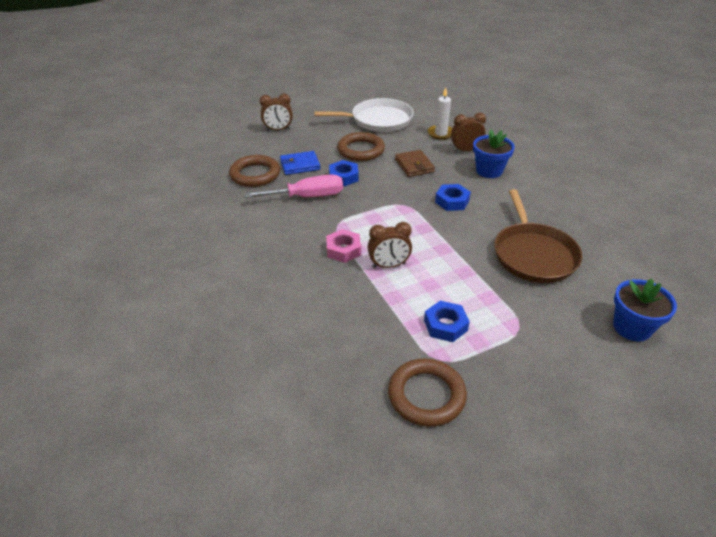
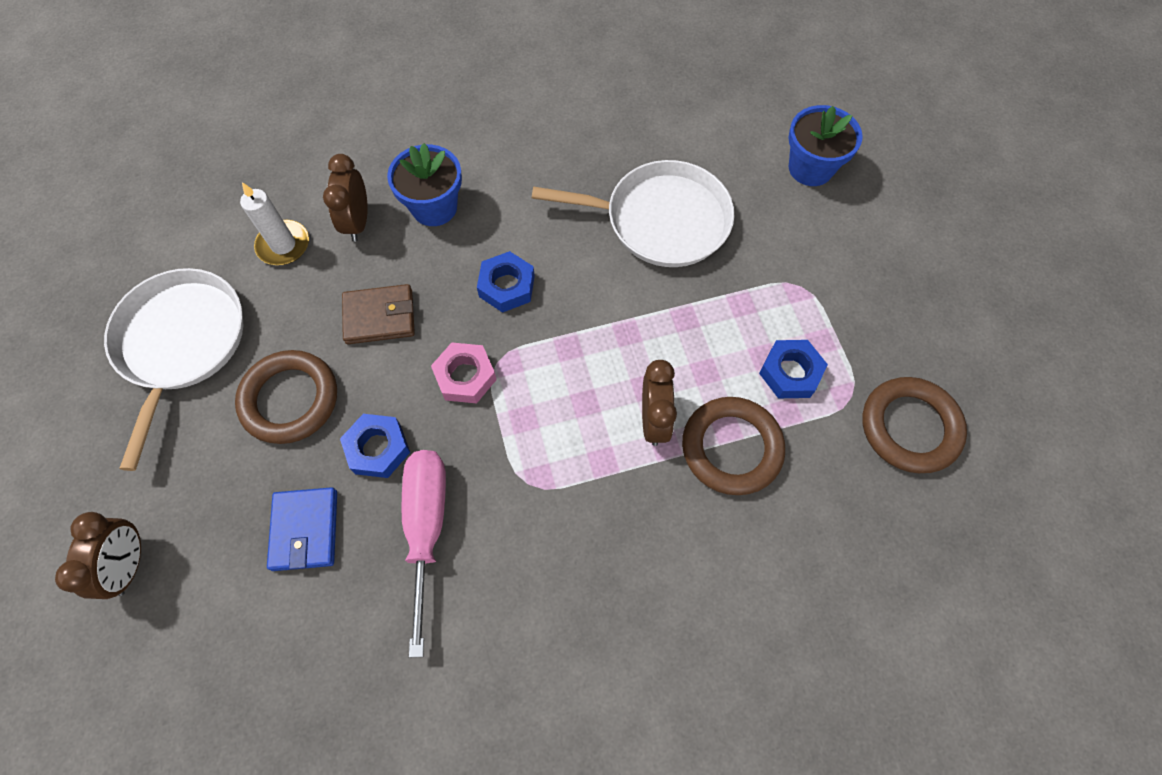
camera: 80 degrees left, 25 degrees up
(255, 174) = (310, 632): brown ring -> brown ring (731, 448)
(343, 250) = (602, 484): pink nut -> pink nut (465, 376)
(533, 254) = (660, 220): brown pan -> white pan

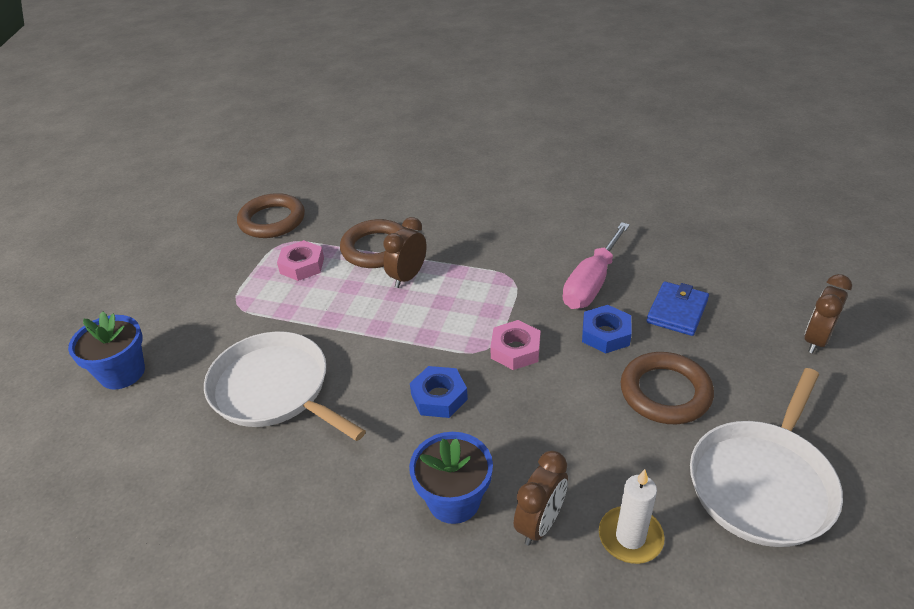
camera: 145 degrees left, 25 degrees down
(380, 317) = (561, 421): brown wallet -> none
(790, 372) = (302, 265): blue nut -> pink nut

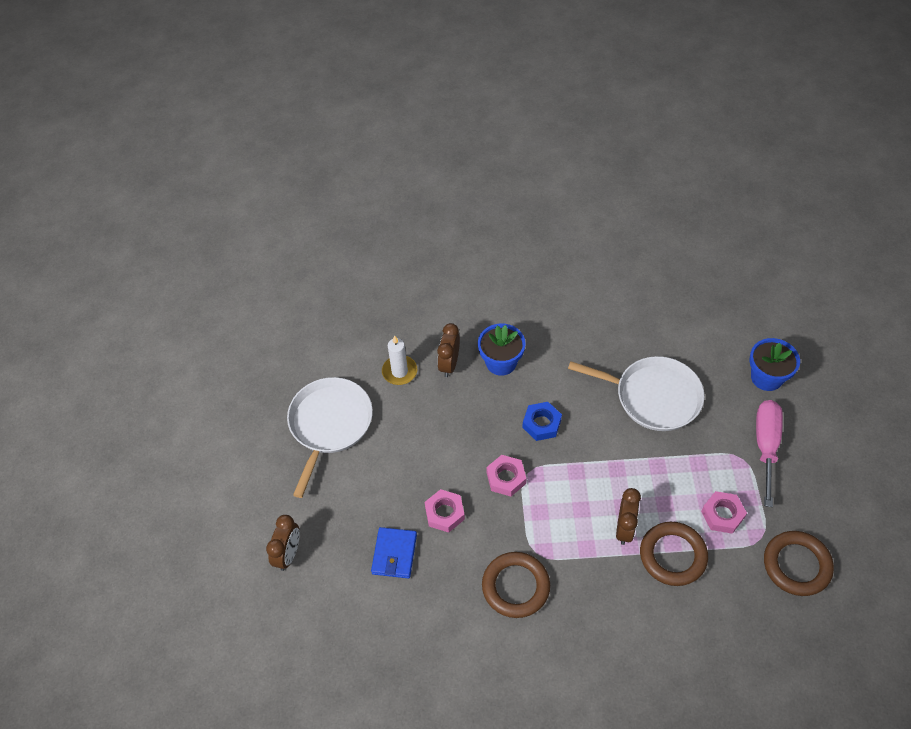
camera: 160 degrees right, 15 degrees up
(591, 283) = (469, 567): pink screwdriver -> pink screwdriver (766, 446)
(605, 334) = (444, 513): blue nut -> pink nut
(665, 392) = (393, 472): brown ring -> brown ring (515, 586)

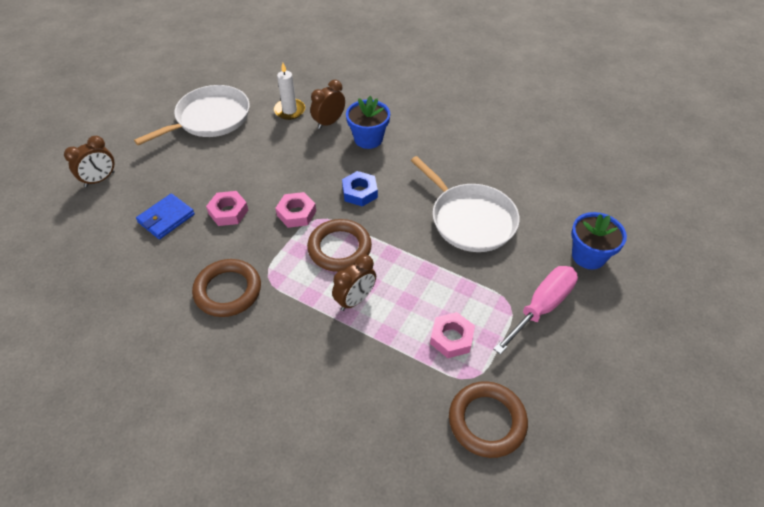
camera: 30 degrees right, 5 degrees down
(673, 555) = (377, 344): brown ring -> brown ring (339, 248)

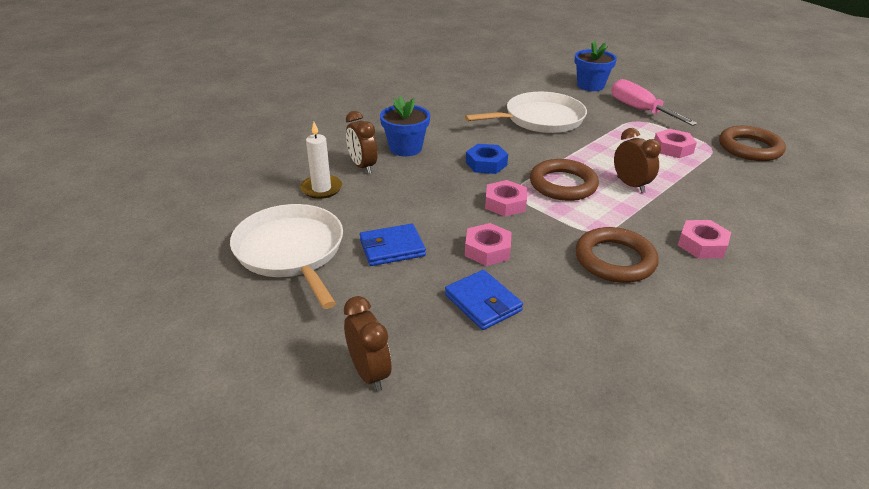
camera: 75 degrees left, 15 degrees down
(222, 162) = (392, 248): none -> blue wallet
(262, 355) = (702, 244): none -> pink nut

